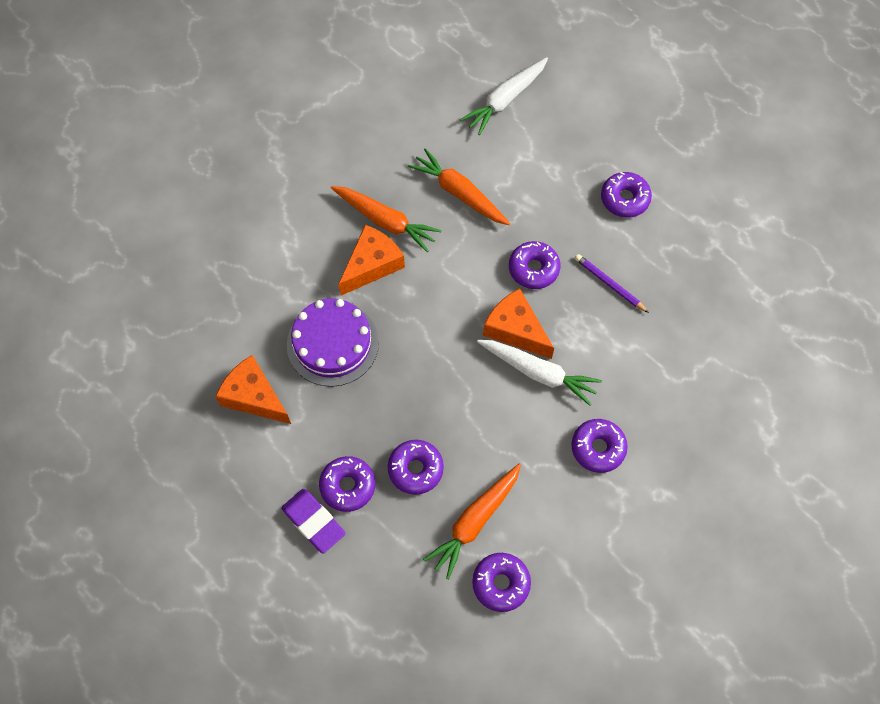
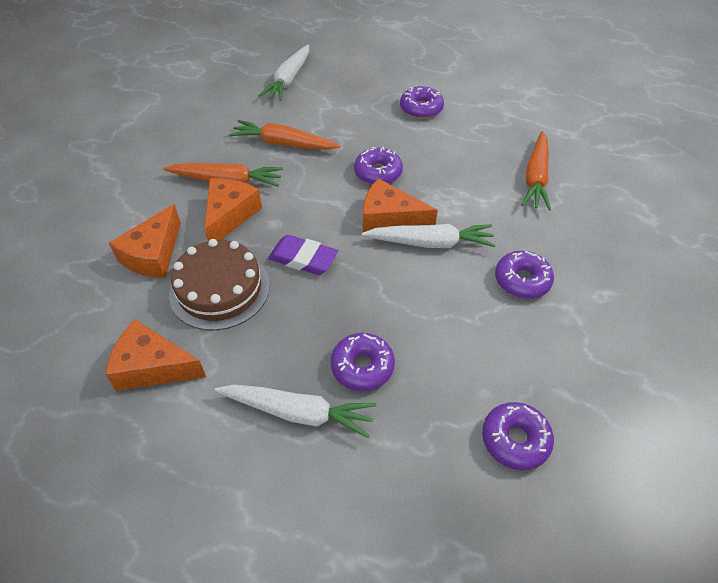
camera: 25 degrees left, 15 degrees down
(290, 282) = (153, 254): none -> orange cheese
(313, 522) = (276, 467): purple eraser -> purple eraser (303, 258)
(332, 343) = (220, 289): purple cake -> brown cake
(347, 486) = (298, 413): purple donut -> white carrot
(474, 522) = (451, 391): orange carrot -> orange carrot (535, 177)
(609, 284) = (447, 163): purple pencil -> none

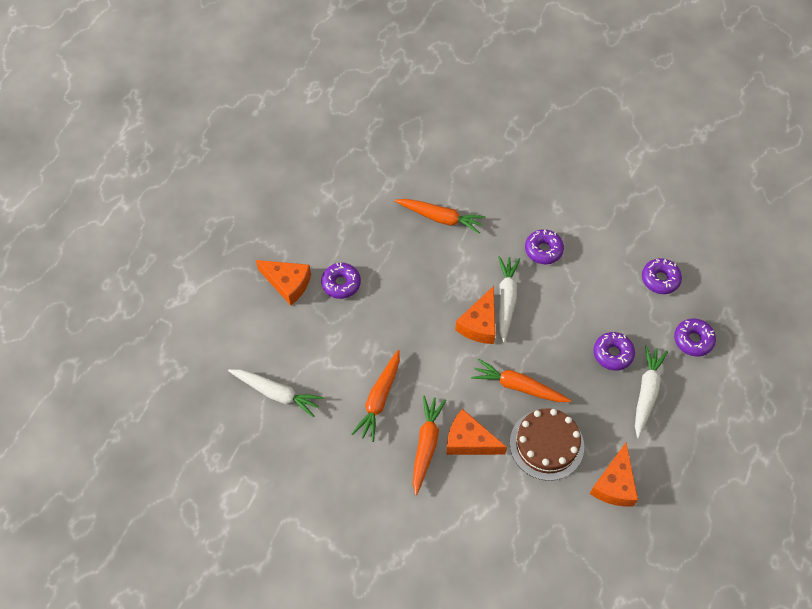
camera: 85 degrees left, 10 degrees up
(153, 254) = (510, 497): orange cheese -> orange cheese (288, 283)
(303, 258) = (518, 386): purple eraser -> orange carrot
(378, 173) = (425, 327): purple donut -> purple donut (693, 340)

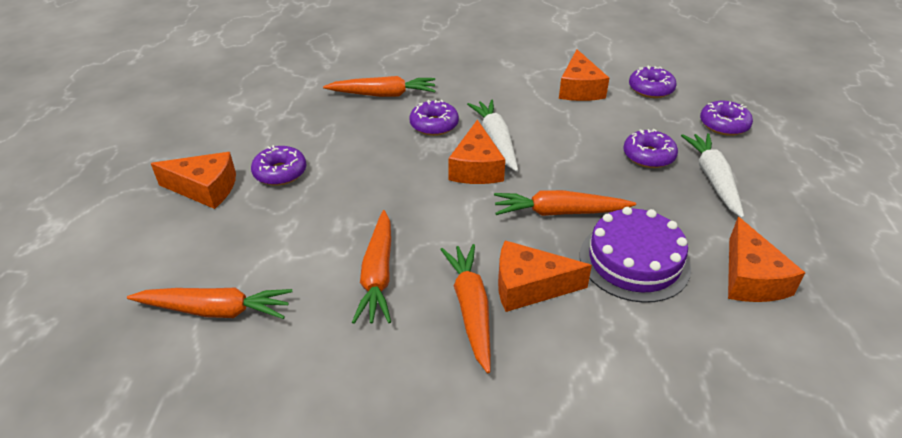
camera: 20 degrees left, 20 degrees down
(276, 393) = (215, 310): white carrot -> orange carrot
(543, 250) = (513, 94): purple donut -> purple donut (434, 125)
(546, 444) = (634, 261): brown cake -> purple cake
(601, 260) = (579, 89): none -> orange cheese

